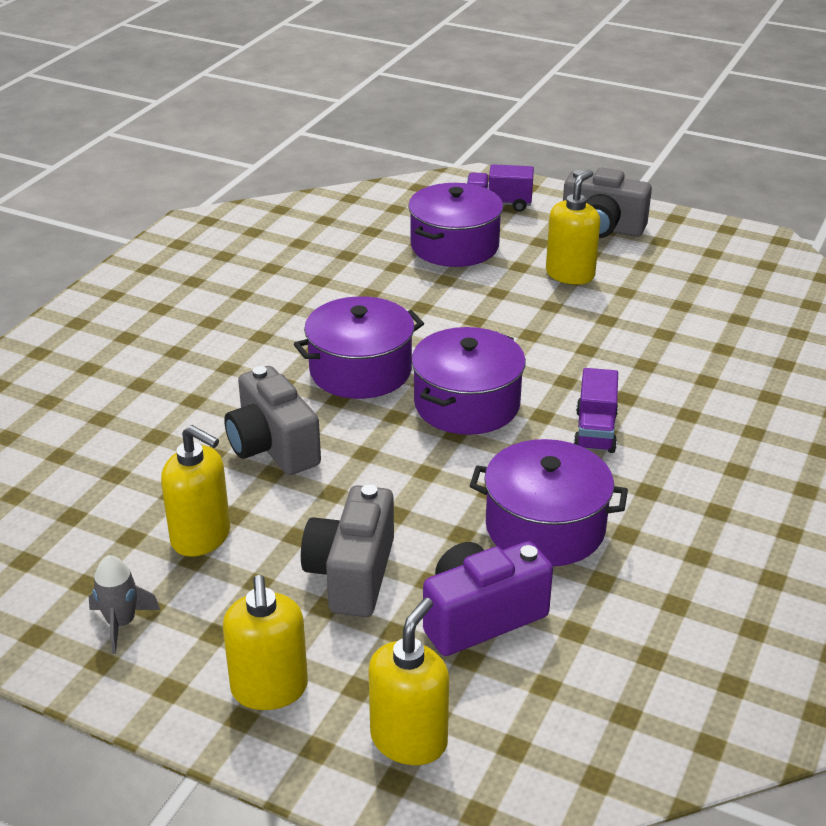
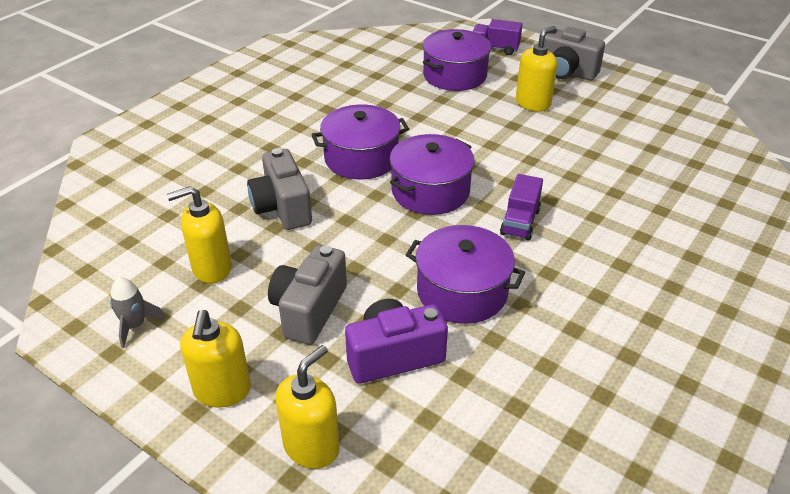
camera: 10 degrees right, 5 degrees up
(201, 537) = (211, 268): yellow soap dispenser -> yellow soap dispenser turned 120 degrees clockwise

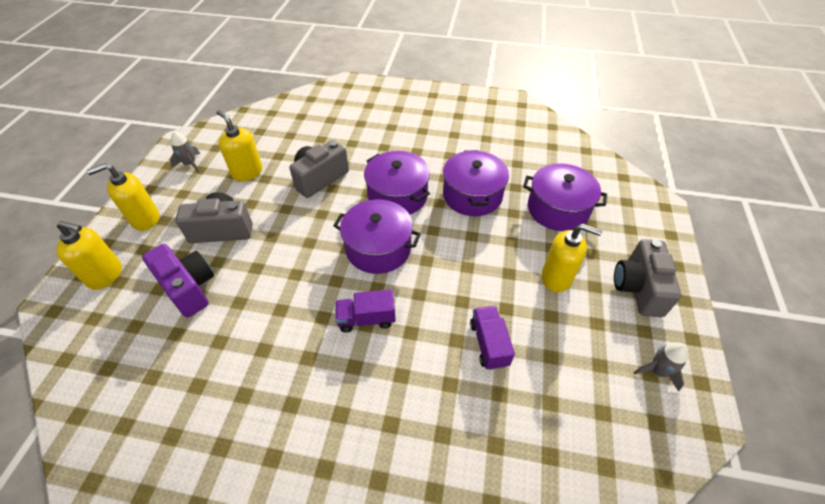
camera: 65 degrees right, 10 degrees up
(462, 291) = (265, 306): purple pot -> purple pot (472, 195)
(495, 48) = (631, 221): purple truck -> purple truck (489, 344)
(643, 93) = (657, 371): none -> grey rocket

